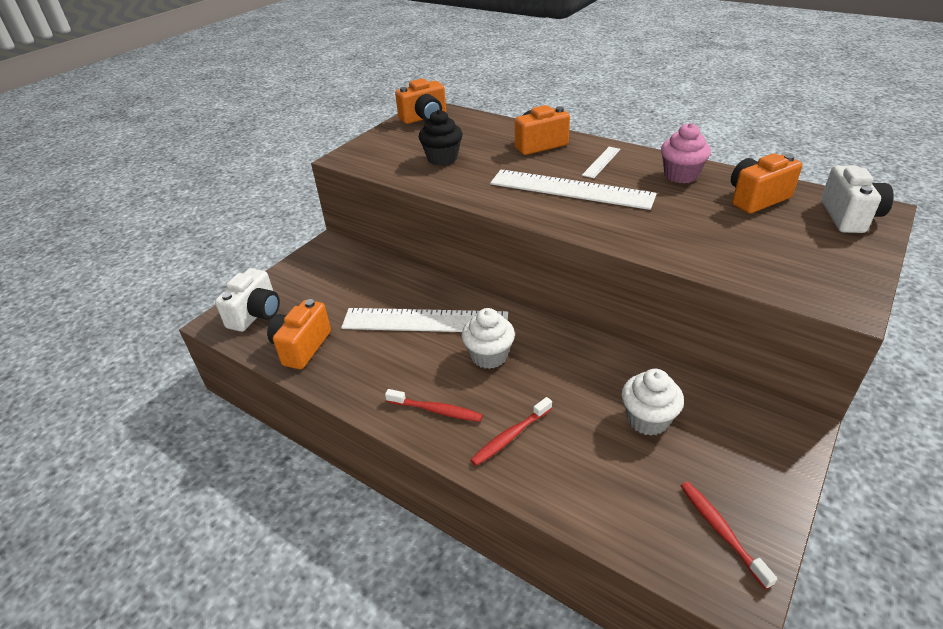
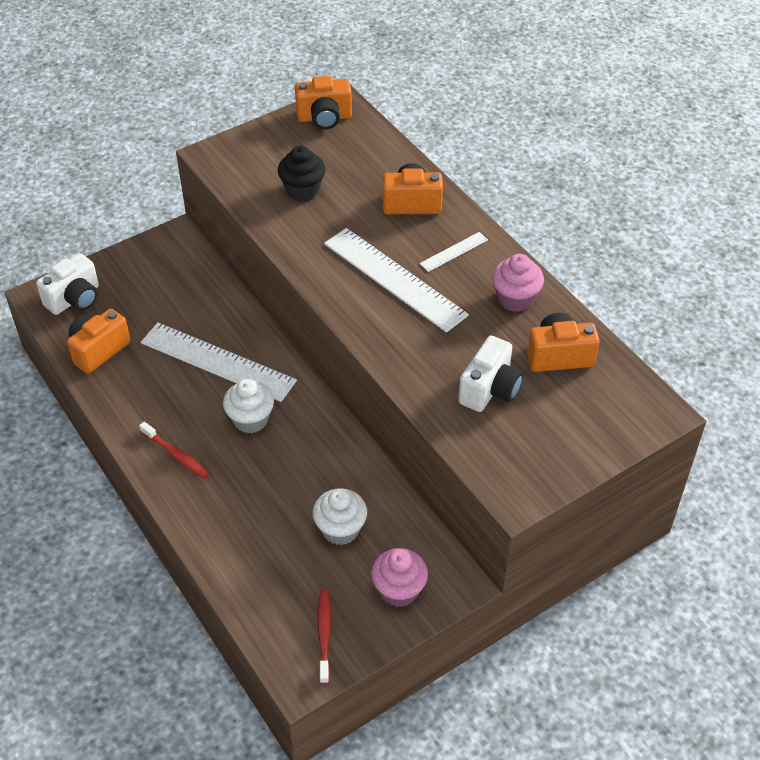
camera: 20 degrees right, 10 degrees up
(510, 436) = (220, 500): red toothbrush -> none
(751, 454) = (399, 590): none -> pink cupcake
(849, 217) = (623, 410): white camera -> white camera (490, 389)

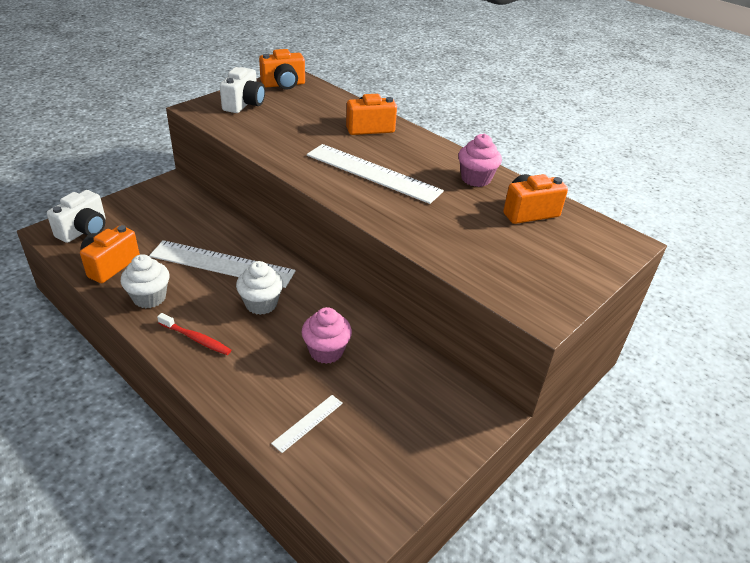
camera: 15 degrees left, 10 degrees down
(302, 190) = (278, 125): black cupcake -> none
(324, 635) = (379, 480): red toothbrush -> none
(340, 529) = (367, 382): white cupcake -> white cupcake (149, 297)
(399, 590) = (437, 427): pink cupcake -> pink cupcake (326, 351)
(454, 252) = (414, 154): white ruler -> white ruler (308, 423)
(490, 389) = (483, 239): white camera -> white camera (244, 104)

